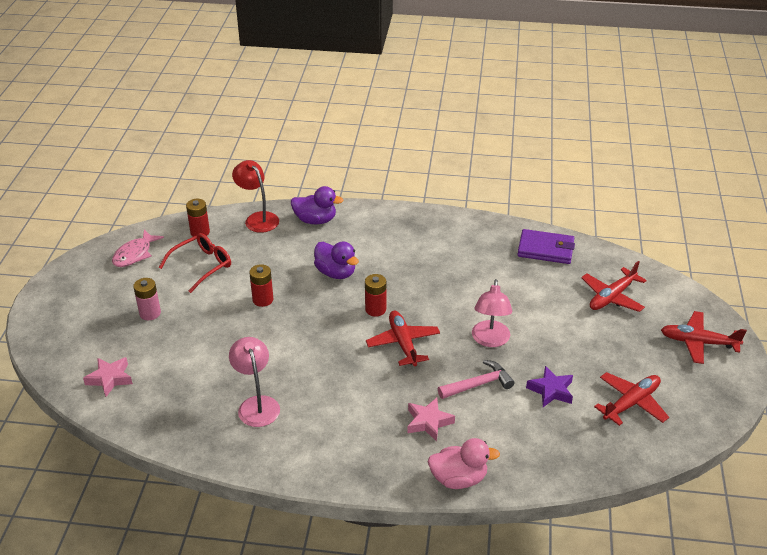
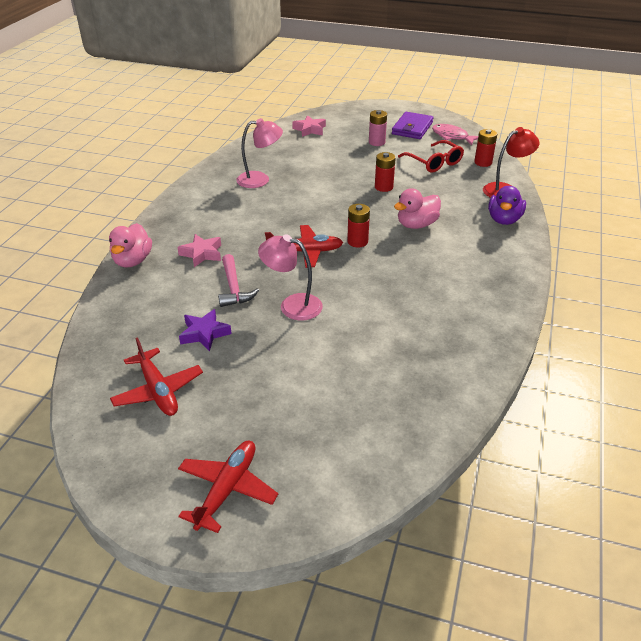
camera: 100 degrees right, 0 degrees up
(336, 273) = (416, 225): purple duck -> pink duck
(545, 249) = (446, 380): purple wallet -> purple wallet (412, 128)
(612, 297) = (339, 422): red plane -> none

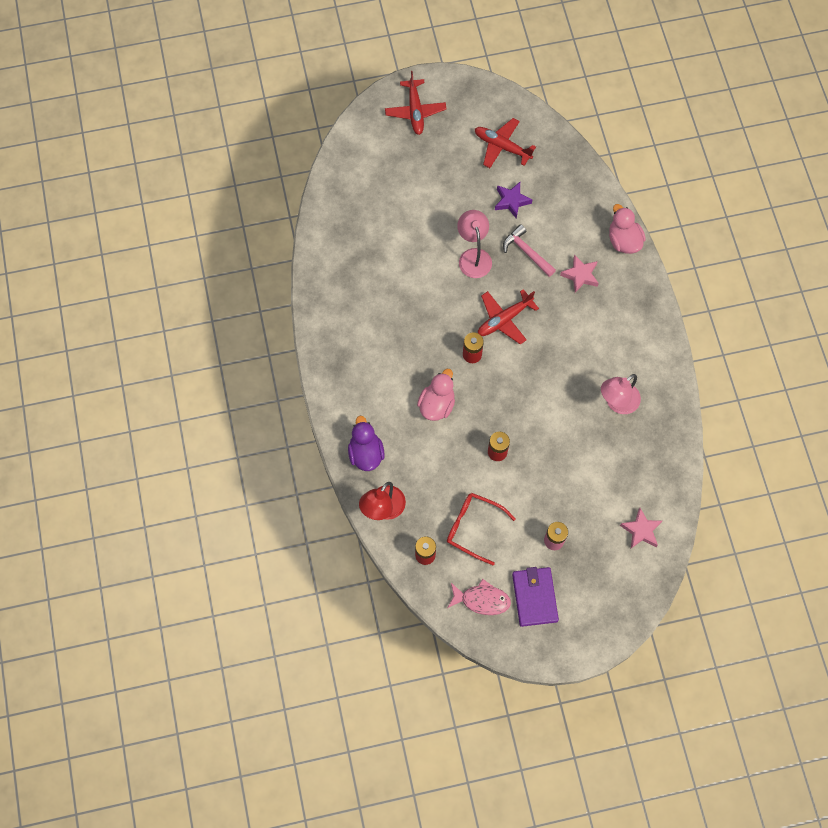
camera: 150 degrees right, 30 degrees up
(292, 305) = (473, 256): pink lamp -> pink lamp turned 90 degrees counterclockwise

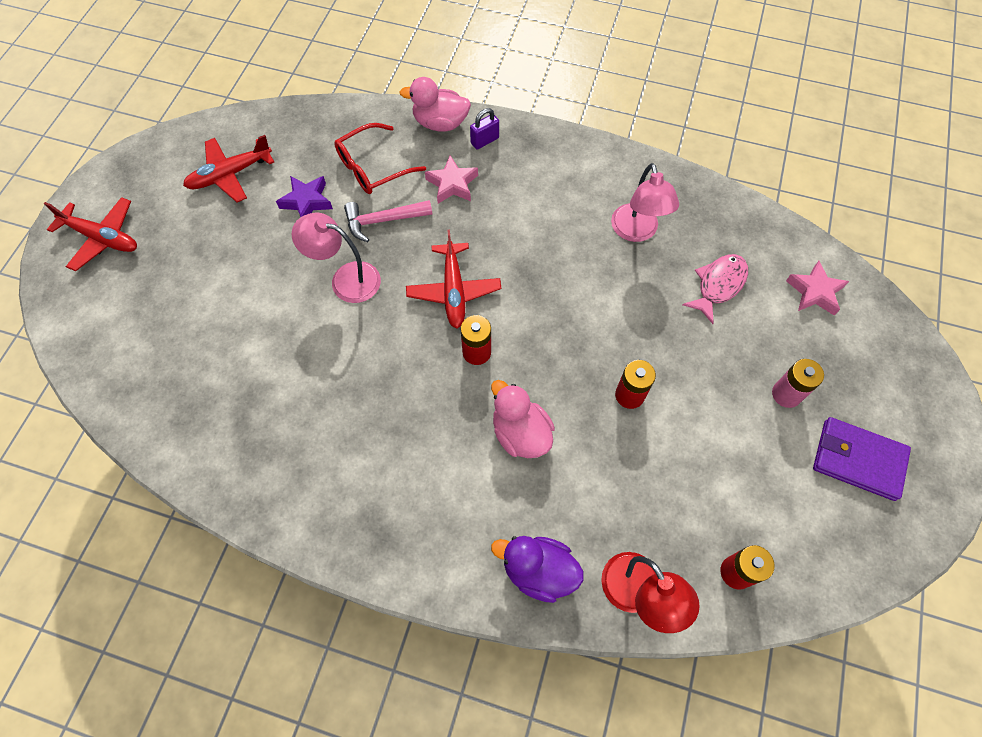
camera: 60 degrees left, 5 degrees down
(474, 528) = (724, 483): red glasses -> red glasses (373, 167)
(482, 600) = (836, 530): pink fish -> pink fish (718, 285)
(628, 275) = (484, 141): none -> purple padlock

